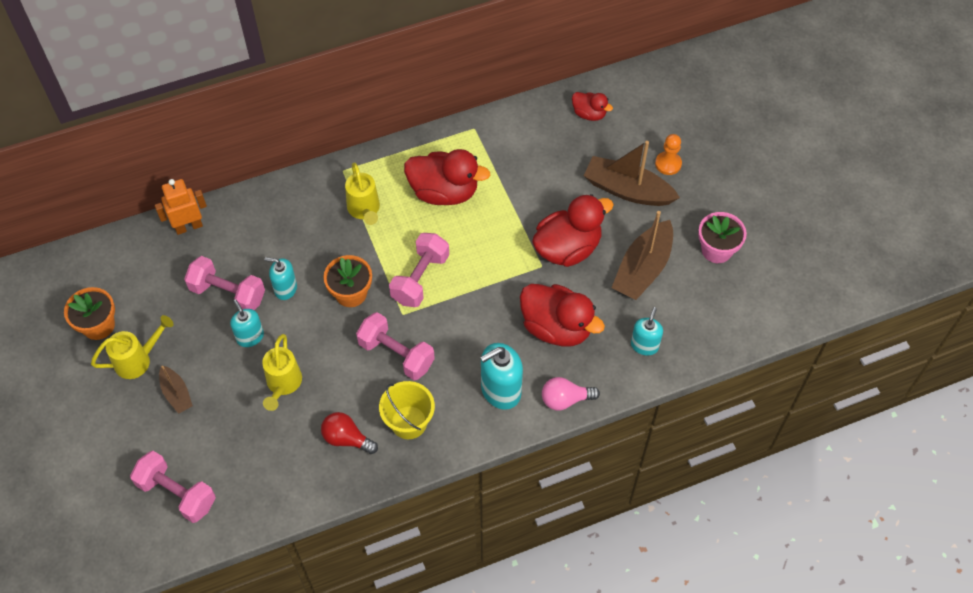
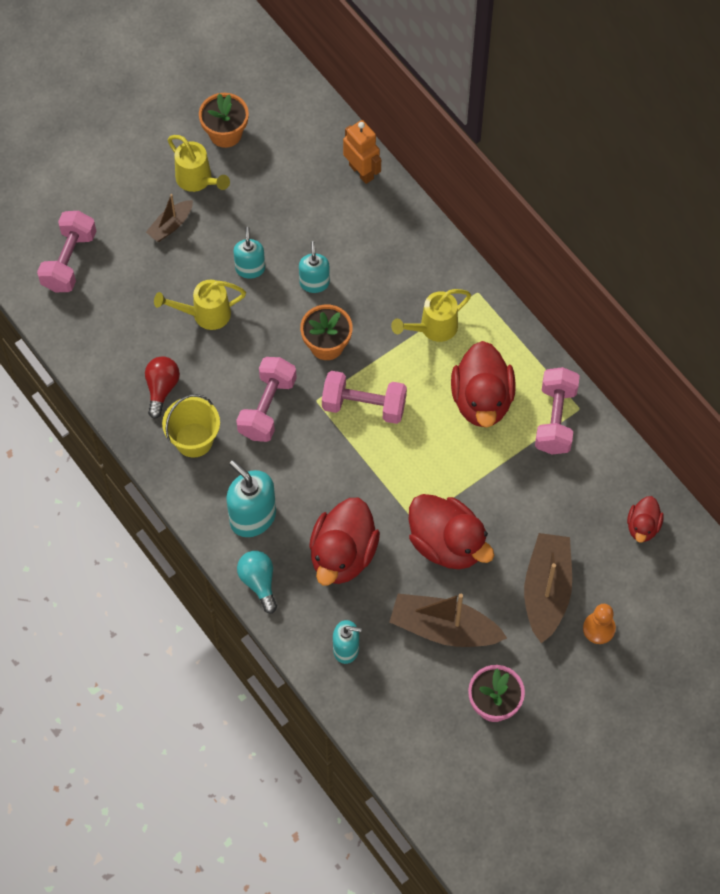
camera: 75 degrees right, 5 degrees up
(228, 293) = (293, 233): pink dumbbell -> pink dumbbell (555, 419)
(250, 337) = (250, 268): turquoise soap dispenser -> turquoise soap dispenser turned 45 degrees counterclockwise
(565, 399) = (259, 582): pink light bulb -> turquoise light bulb

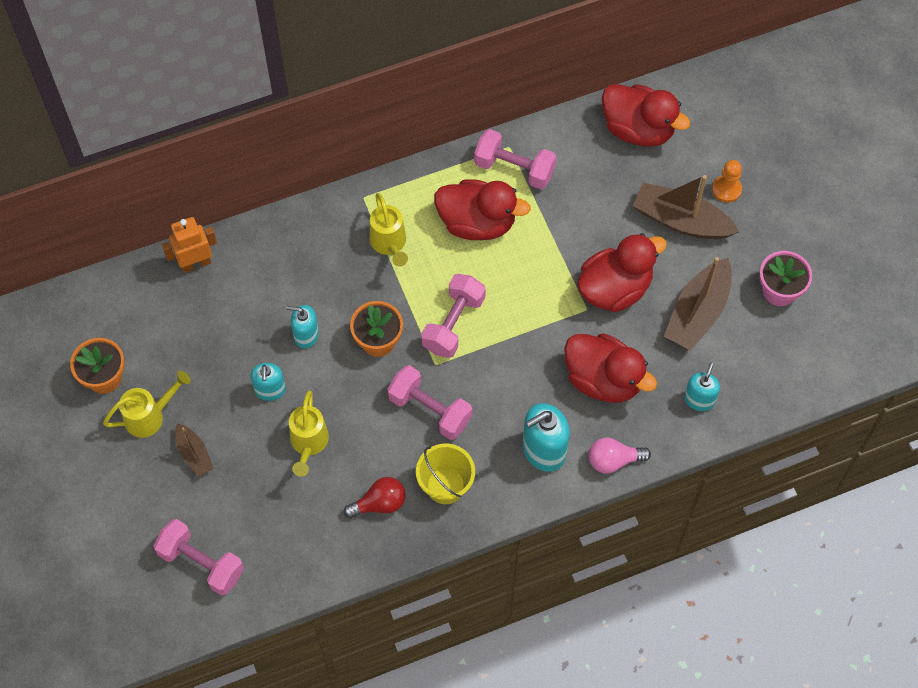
camera: 75 degrees left, 0 degrees up
(161, 388) = (379, 503): red light bulb -> red light bulb turned 135 degrees clockwise
(250, 268) = (270, 390): turquoise soap dispenser -> turquoise soap dispenser turned 105 degrees counterclockwise
(259, 582) = (613, 460): turquoise light bulb -> pink light bulb
(643, 526) = (638, 129): red duck -> red duck, size x1.88

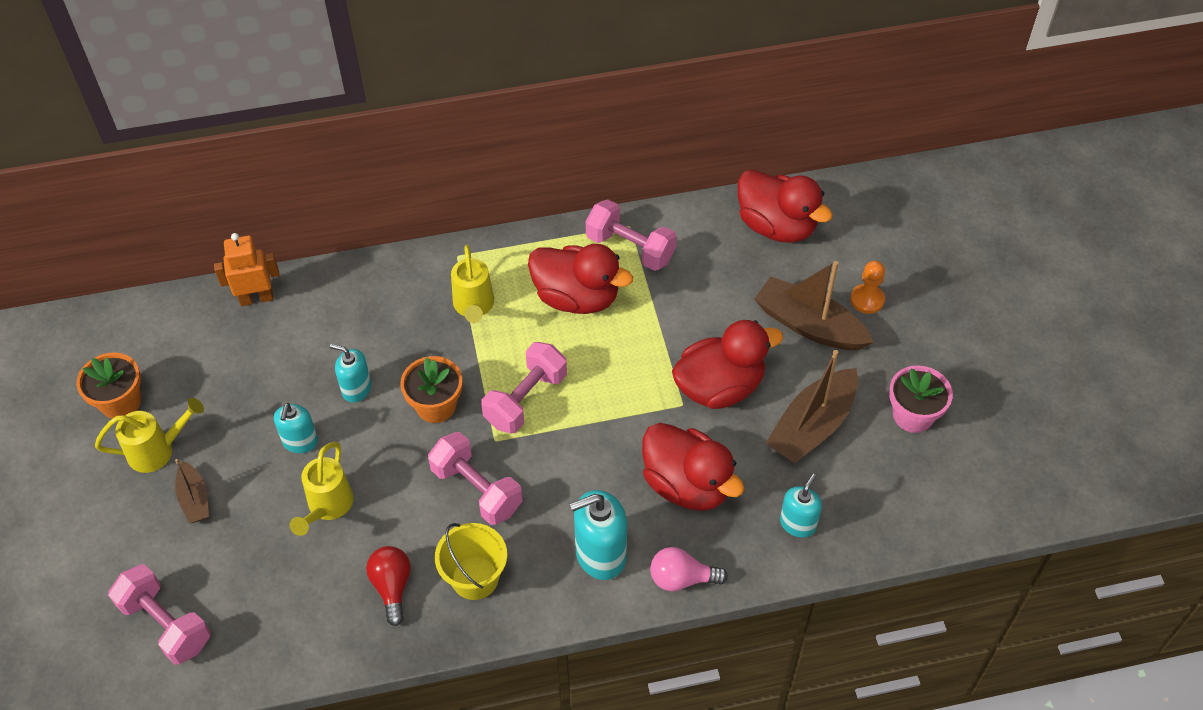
camera: 10 degrees right, 10 degrees down
(379, 503) = (392, 587): red light bulb -> red light bulb turned 90 degrees counterclockwise

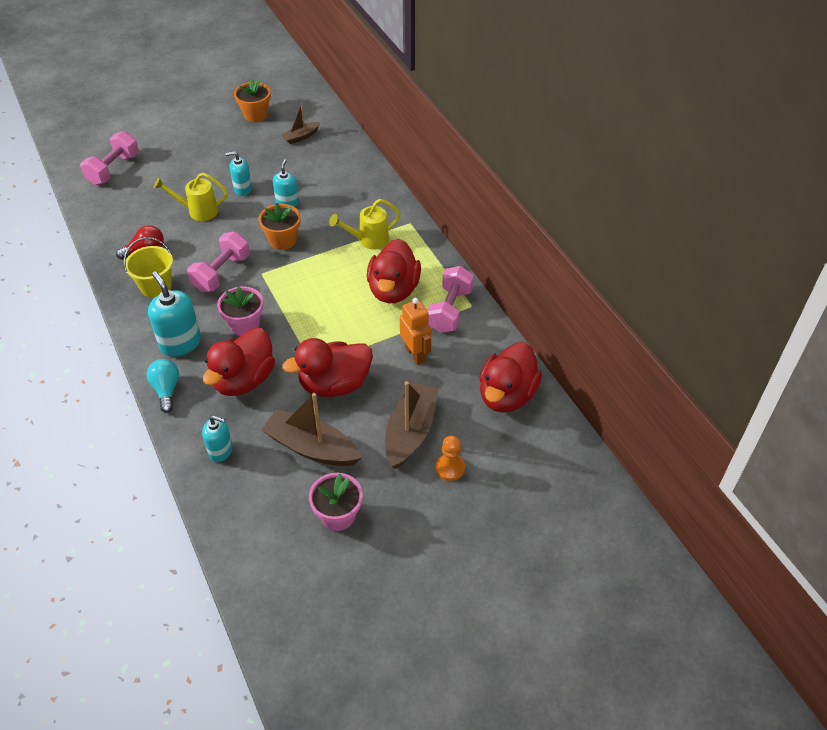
camera: 75 degrees right, 5 degrees down
(158, 451) = (225, 137): yellow watering can -> none
(194, 499) = (195, 158): brown boat -> brown boat (301, 137)
(256, 298) = (345, 145): orange robot -> orange robot (415, 354)
(526, 399) = (298, 282): pink dumbbell -> none
(589, 472) = (245, 325): none -> pink flower pot
(682, 578) = (166, 390): pink light bulb -> turquoise light bulb
(719, 387) = (334, 384): red duck -> red duck turned 105 degrees clockwise

